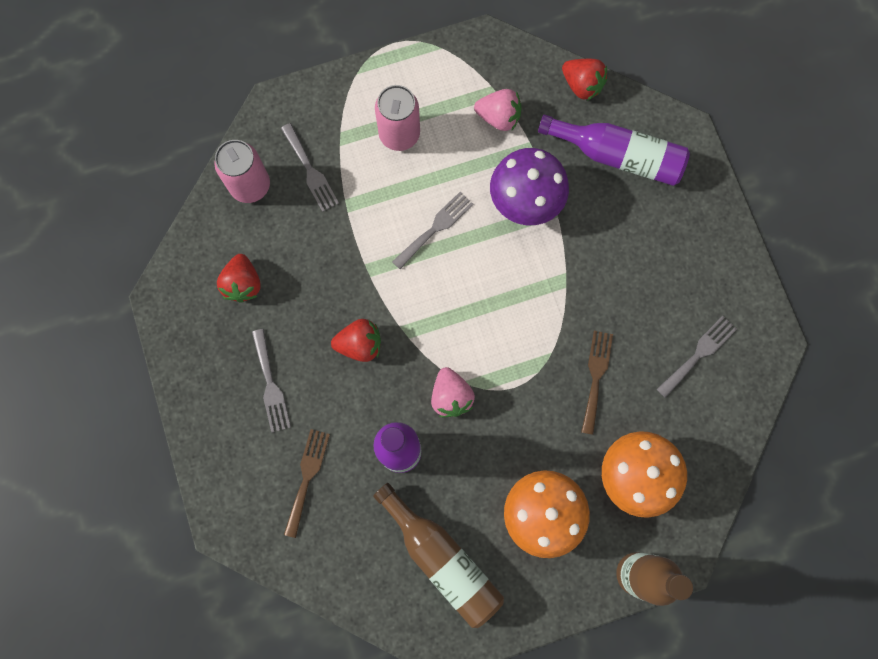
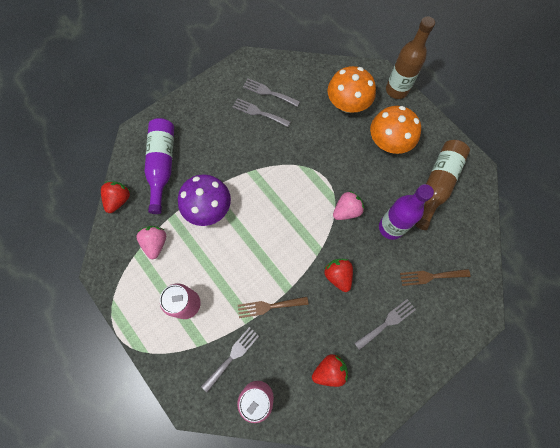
camera: 110 degrees left, 5 degrees down
(435, 228) = (245, 257): grey fork -> grey fork (259, 112)
(596, 377) = (302, 138): brown fork -> brown fork (269, 306)

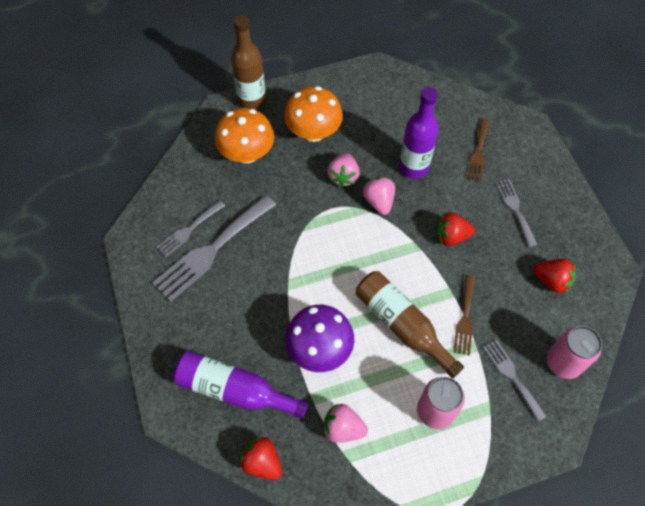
camera: 70 degrees left, 10 degrees down
(259, 112) = (212, 250): grey fork -> grey fork, size x1.80
(329, 370) = (551, 281): red strawberry -> red strawberry turned 120 degrees clockwise
(358, 177) = (343, 176): none -> pink strawberry
(437, 184) = (381, 108): brown bottle -> brown bottle (402, 325)

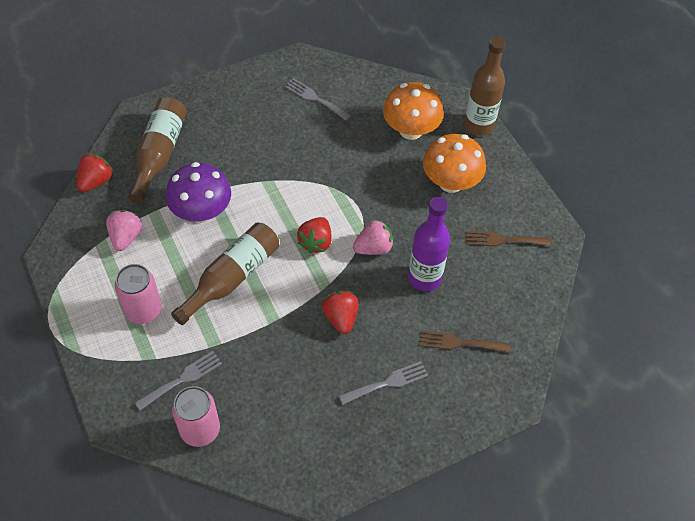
camera: 80 degrees right, 5 degrees down
(212, 250) = (296, 118): grey fork -> none
(235, 390) = (159, 154): purple bottle -> brown bottle
(343, 176) = (399, 214): pink strawberry -> none
(465, 318) = (244, 334): brown fork -> brown fork (503, 240)
(551, 281) = (298, 420): red strawberry -> red strawberry (316, 242)

